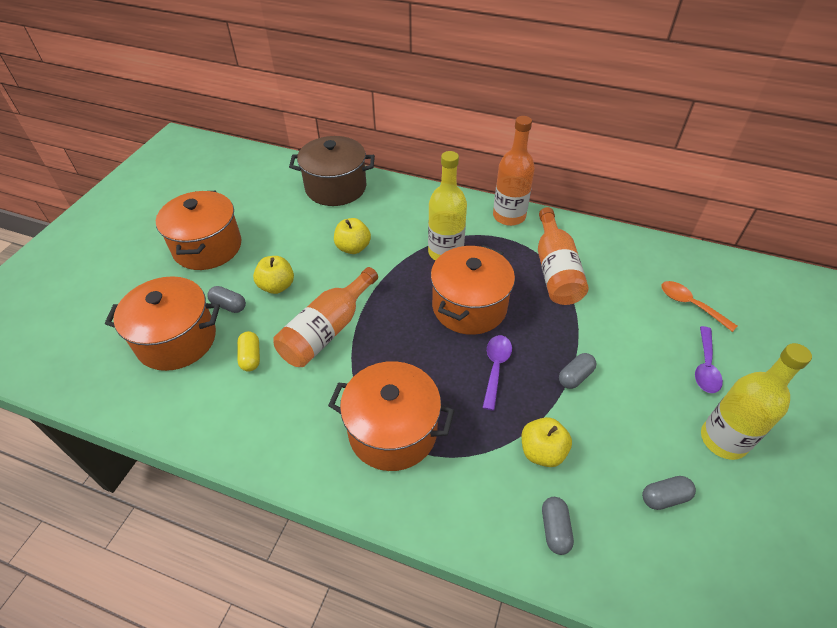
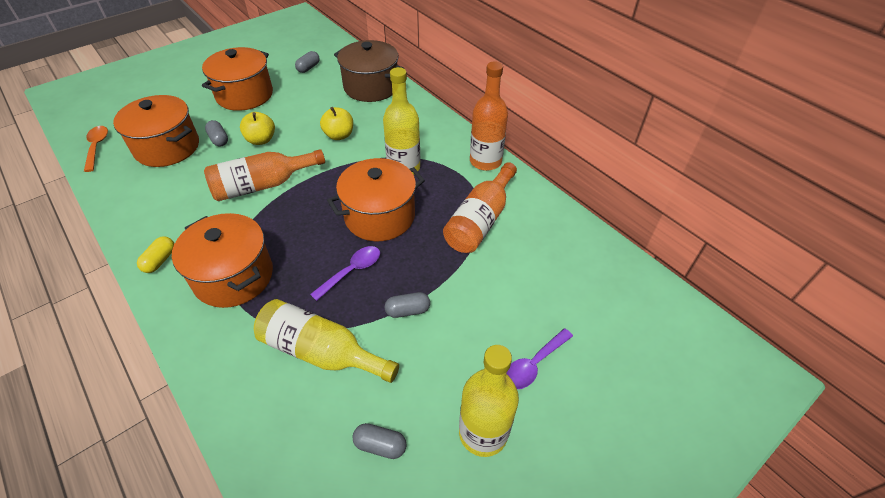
camera: 30 degrees right, 0 degrees up
(250, 357) = (198, 180): yellow capsule -> yellow capsule (160, 260)
(542, 451) = (321, 351): yellow apple -> yellow bottle
(555, 529) = (270, 413): grey capsule -> grey capsule (308, 68)
(690, 305) = (576, 306): orange spoon -> orange spoon (97, 147)

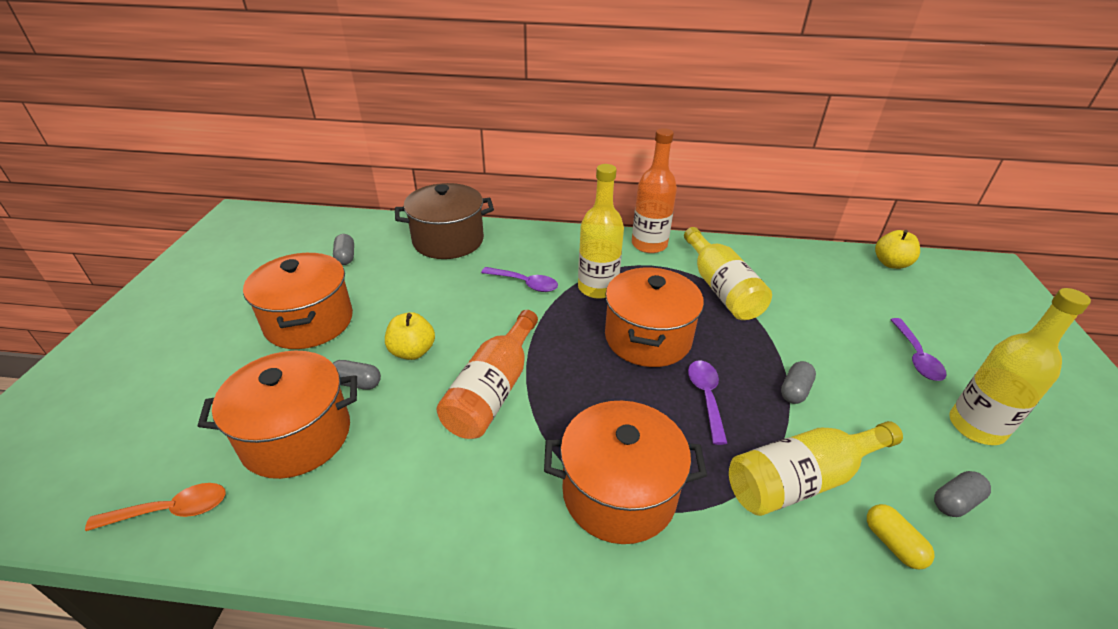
camera: 45 degrees left, 10 degrees down
(97, 147) = (171, 510): orange spoon -> orange spoon turned 135 degrees clockwise
(160, 260) = (512, 552): yellow capsule -> yellow capsule (892, 544)
(339, 135) = (491, 297): yellow apple -> yellow apple (891, 263)
(369, 138) = (525, 283): none -> purple spoon
(480, 220) = (721, 288): orange bottle -> yellow bottle

